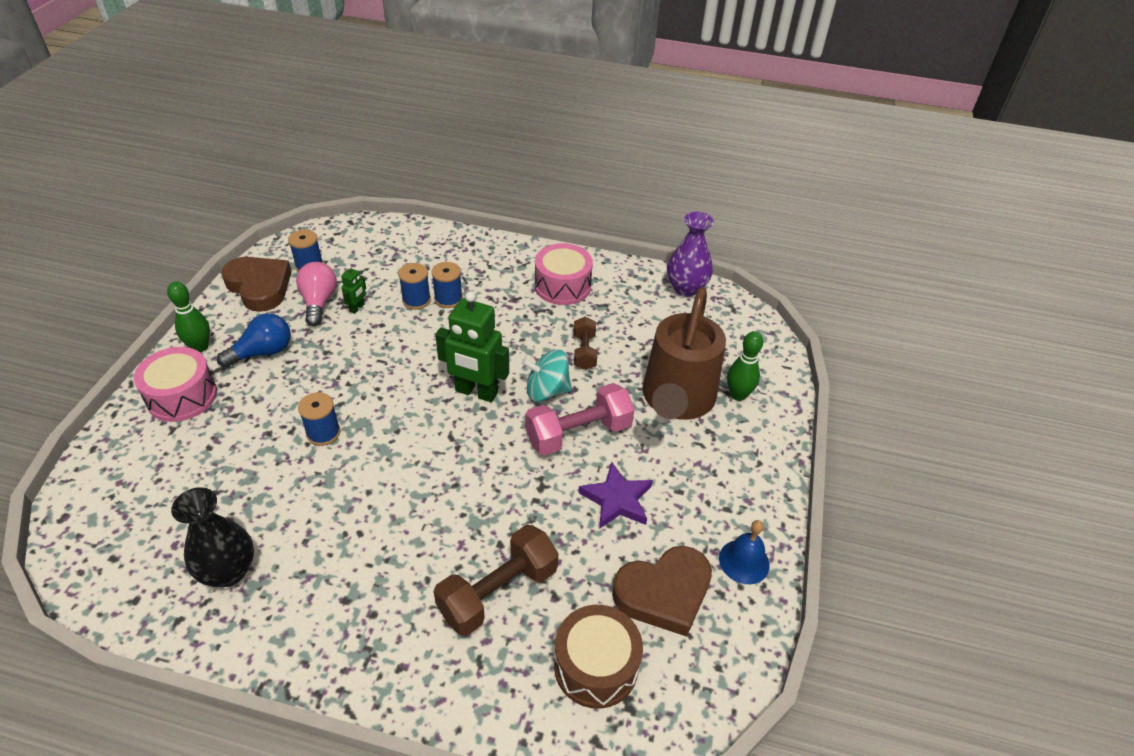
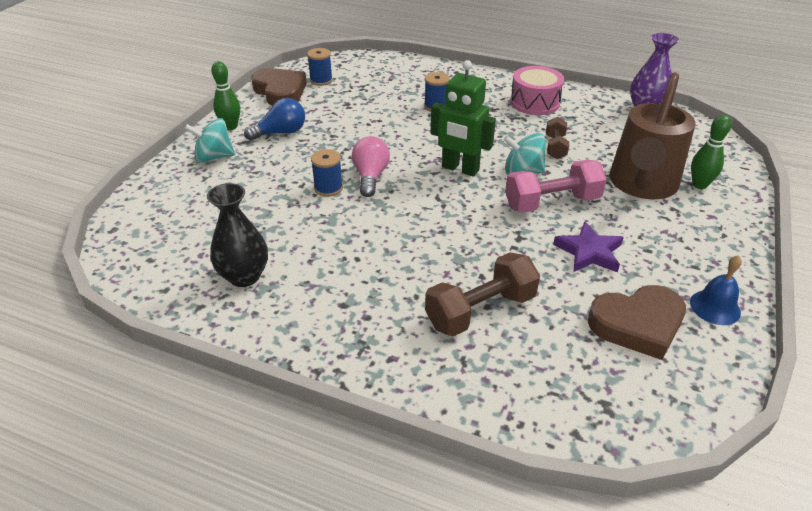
camera: 10 degrees right, 5 degrees down
(182, 396) = (214, 157): pink drum -> turquoise spinning top
(319, 302) = (328, 103): pink light bulb -> pink light bulb (370, 177)
(357, 308) = (359, 108): green robot -> none
(416, 300) = (409, 106): blue spool -> none
(596, 666) = (574, 374): brown drum -> none

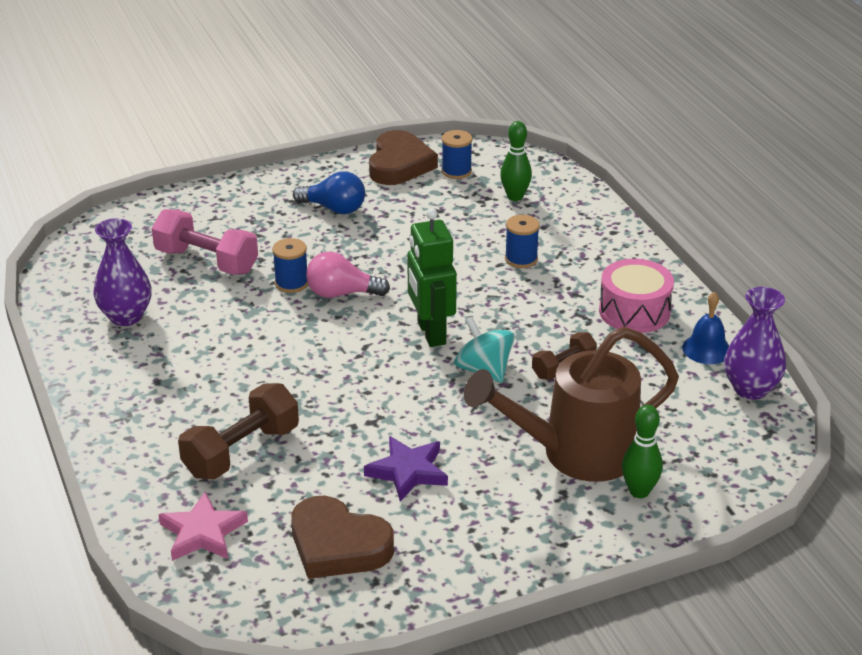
camera: 45 degrees right, 5 degrees down
(214, 157) = (247, 202): turquoise spinning top -> none
(230, 127) = (302, 180): green bowling pin -> green bowling pin (515, 197)
(244, 276) = (126, 316): black vase -> purple vase
(370, 177) = (341, 293): pink light bulb -> pink light bulb turned 135 degrees counterclockwise
(480, 310) = (241, 451): brown dumbbell -> brown dumbbell turned 60 degrees counterclockwise
(552, 202) = (457, 413): pink dumbbell -> pink dumbbell (207, 261)
(554, 384) = (203, 533): none -> pink star
(715, 307) = (427, 582): blue bell -> blue bell (706, 349)

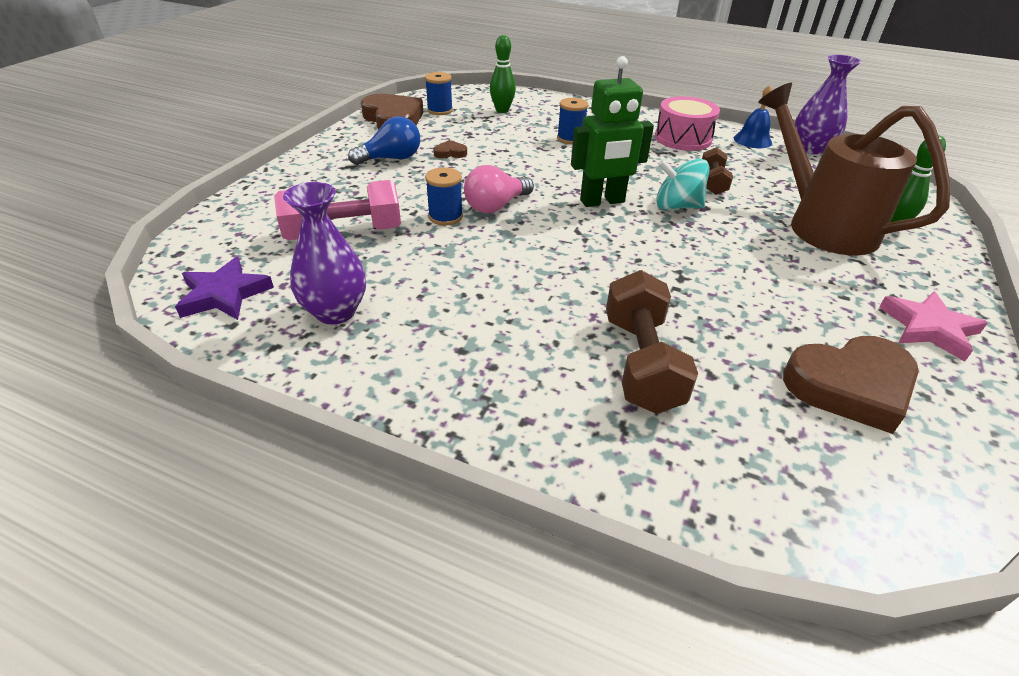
camera: 45 degrees left, 5 degrees up
(203, 533) = (751, 462): pink star -> pink star (929, 328)
(389, 225) = (450, 153): none -> brown heart
(408, 471) = (771, 297): purple star -> purple star (224, 294)
(430, 333) = (602, 201): green robot -> green robot turned 45 degrees counterclockwise
(576, 453) = (821, 225): brown watering can -> brown watering can turned 120 degrees clockwise

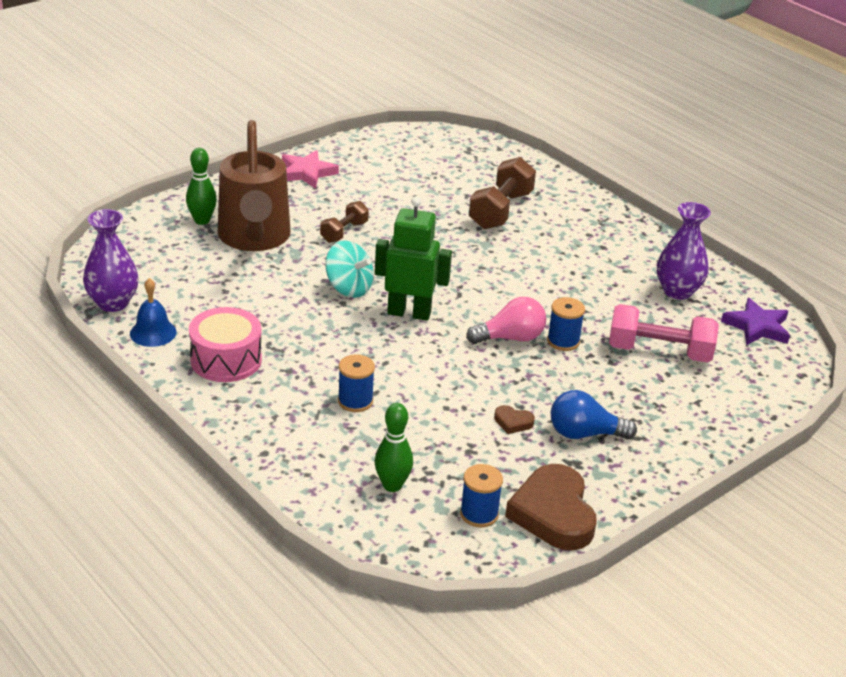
camera: 155 degrees left, 5 degrees down
(712, 182) = (281, 299): brown dumbbell -> brown dumbbell (344, 232)
(850, 386) = (399, 170): brown heart -> none

